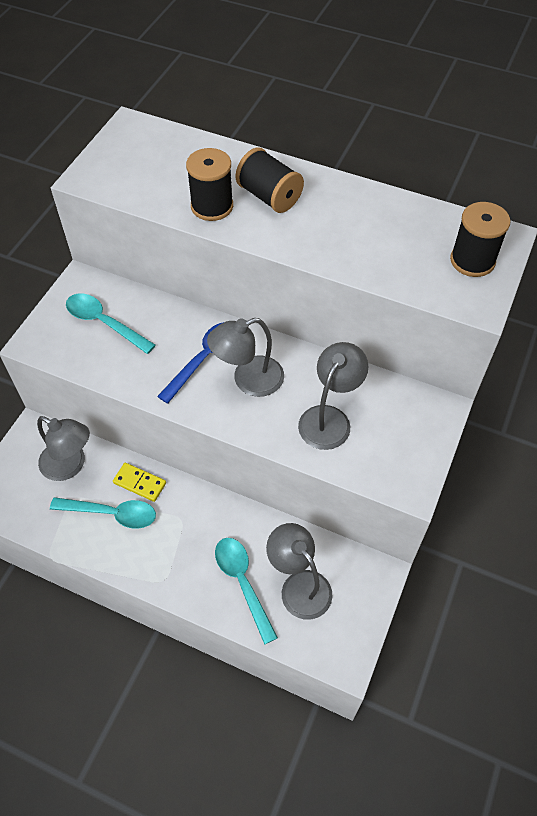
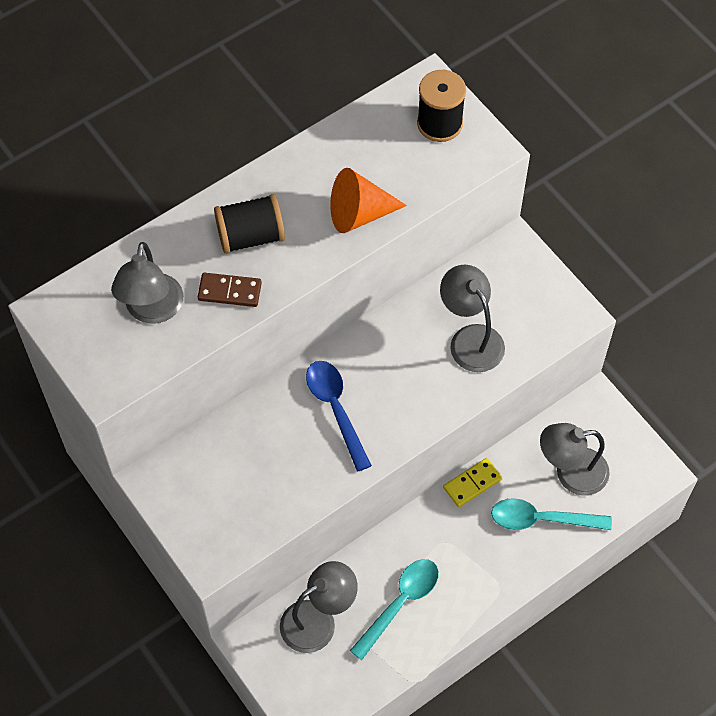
camera: 60 degrees left, 5 degrees up
(104, 323) = (228, 481): turquoise spoon -> none
(140, 483) = (380, 561): yellow domino -> yellow domino (472, 483)
(212, 206) = (230, 291): black spool -> brown domino
(248, 380) = (386, 383): grey lamp -> grey lamp (152, 310)
(341, 249) = (359, 214): none -> orange cone

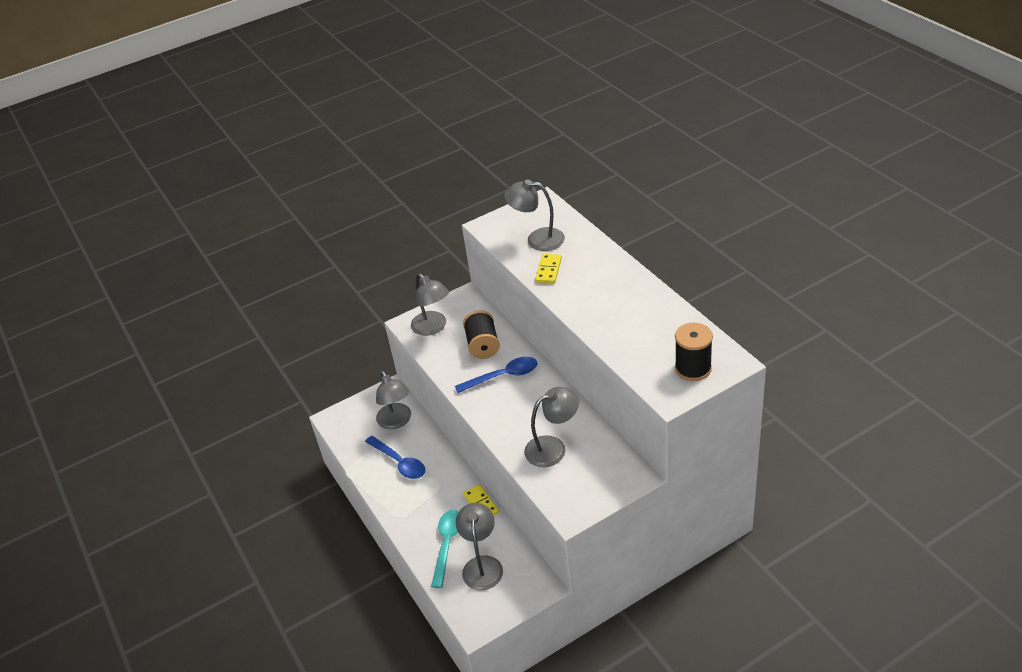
camera: 100 degrees right, 20 degrees down
(223, 519) = (433, 327): none -> grey lamp
(230, 291) = (549, 270): brown domino -> yellow domino
(251, 236) = (591, 277): black spool -> black spool (483, 345)
(359, 214) = (608, 327): orange cone -> none
(400, 603) = (399, 462): turquoise spoon -> blue spoon

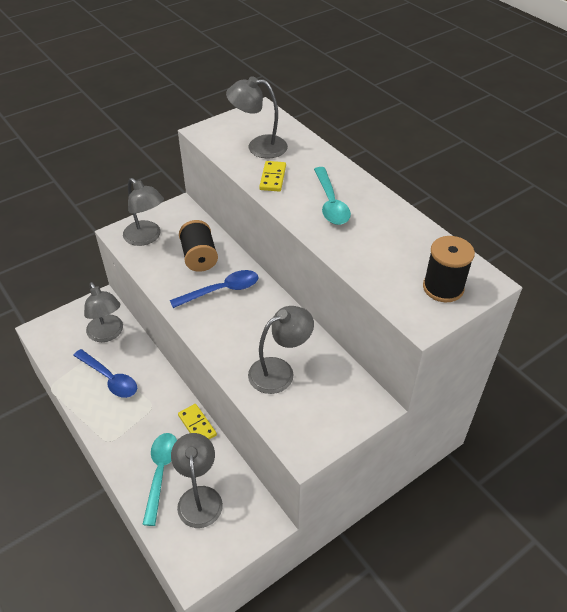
camera: 10 degrees left, 5 degrees up
(600, 293) = (330, 203): none -> turquoise spoon

